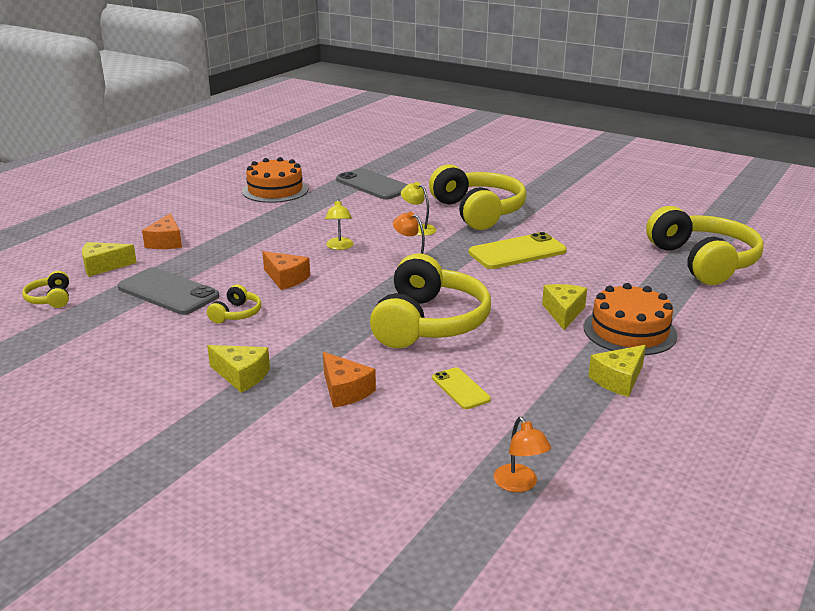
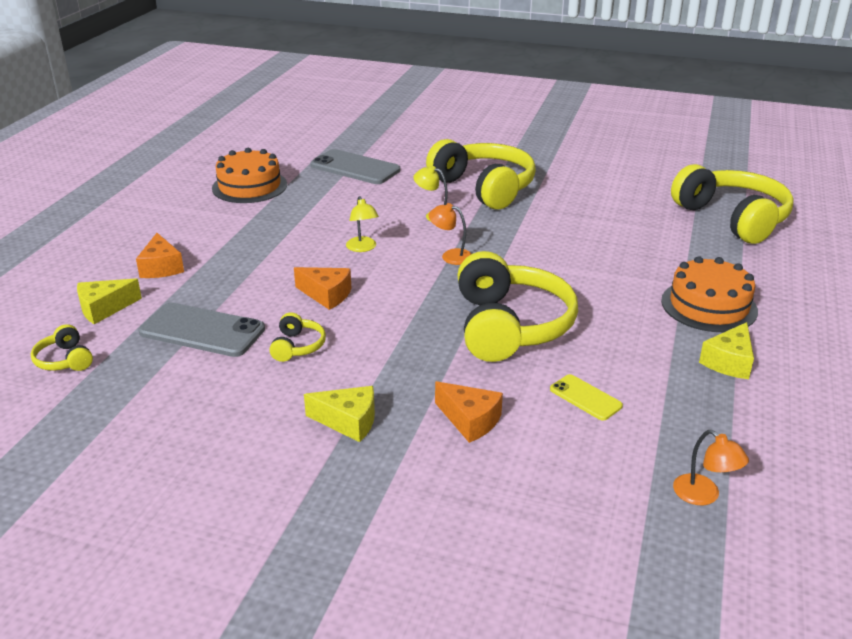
camera: 15 degrees left, 5 degrees up
(517, 252) = (551, 230): yellow phone -> none
(563, 312) = (635, 294): yellow cheese -> none

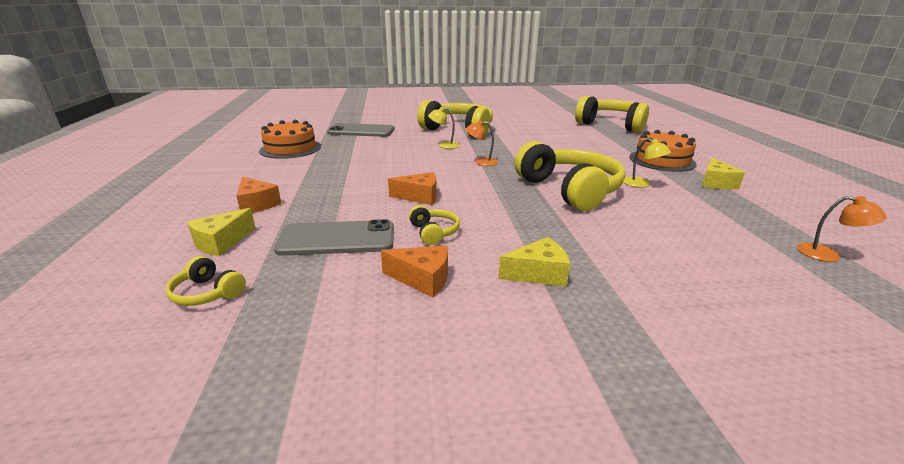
camera: 25 degrees left, 5 degrees down
(362, 248) = (415, 167): yellow lamp -> yellow lamp (641, 184)
(470, 420) = (624, 249): orange cheese -> orange cheese (423, 279)
(585, 398) = (673, 218): yellow phone -> none

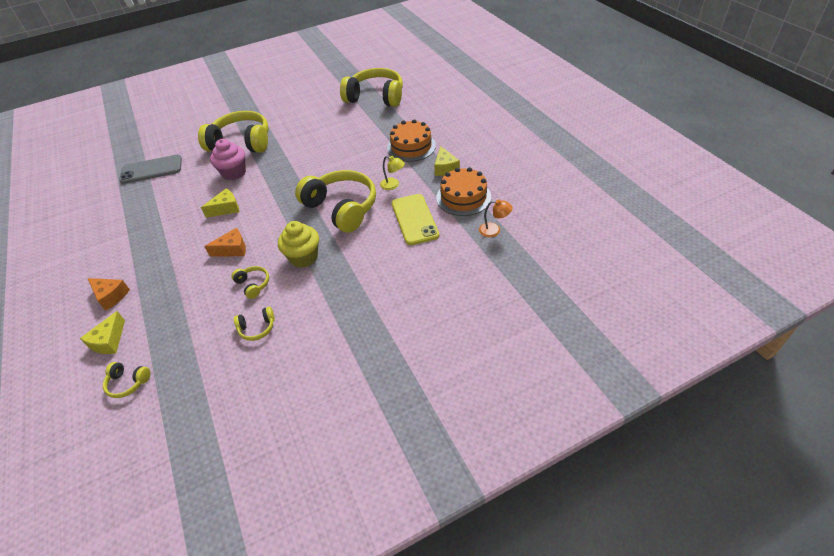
camera: 15 degrees left, 20 degrees up
(290, 148) = (98, 217): orange cake -> orange cake (463, 197)
(337, 239) = (189, 312): grey phone -> none
(423, 279) = (257, 328): orange cheese -> yellow headphones
(444, 145) = (234, 173): yellow lamp -> pink cupcake
(481, 162) = (270, 190): orange lamp -> none
(511, 221) = (304, 257): none -> yellow cupcake
(538, 273) = (326, 301): yellow cheese -> yellow cheese (226, 208)
(679, 218) = (414, 219): none -> yellow phone

